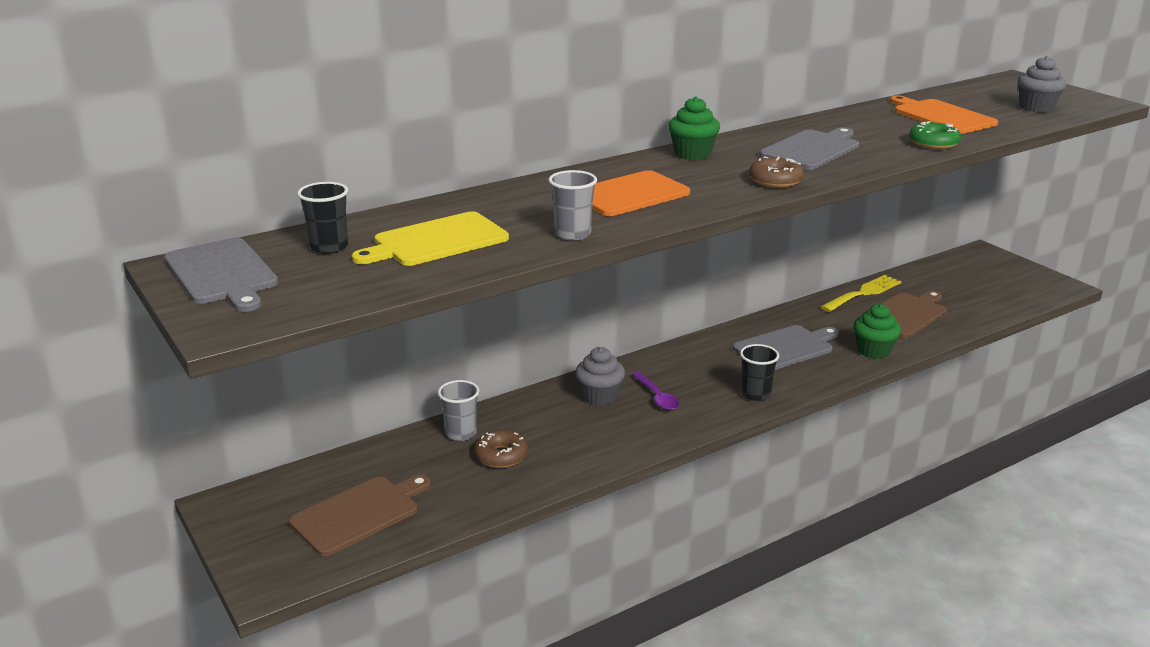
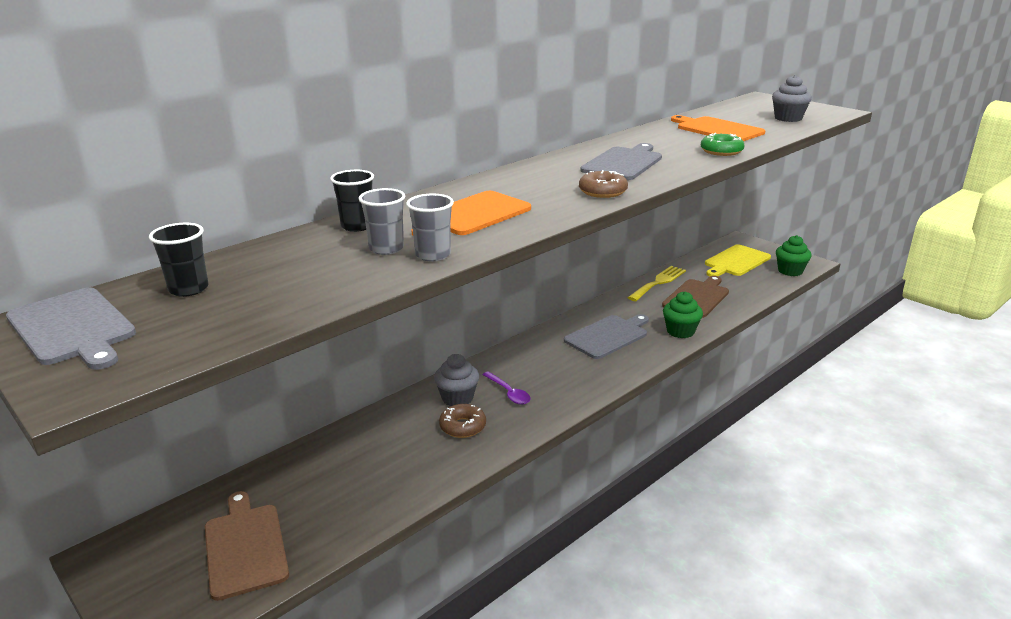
camera: 10 degrees left, 0 degrees up
(359, 513) = (245, 547): brown cutting board -> brown cutting board turned 60 degrees counterclockwise
(436, 241) = (299, 273): yellow cutting board -> yellow cutting board (736, 261)
(461, 433) = (335, 449): grey cup -> grey cup (386, 248)
(501, 456) = (377, 467): brown donut -> brown donut (462, 426)
(692, 154) = (522, 174): green cupcake -> green cupcake (790, 271)
(755, 394) = (593, 381): black cup -> black cup (357, 226)

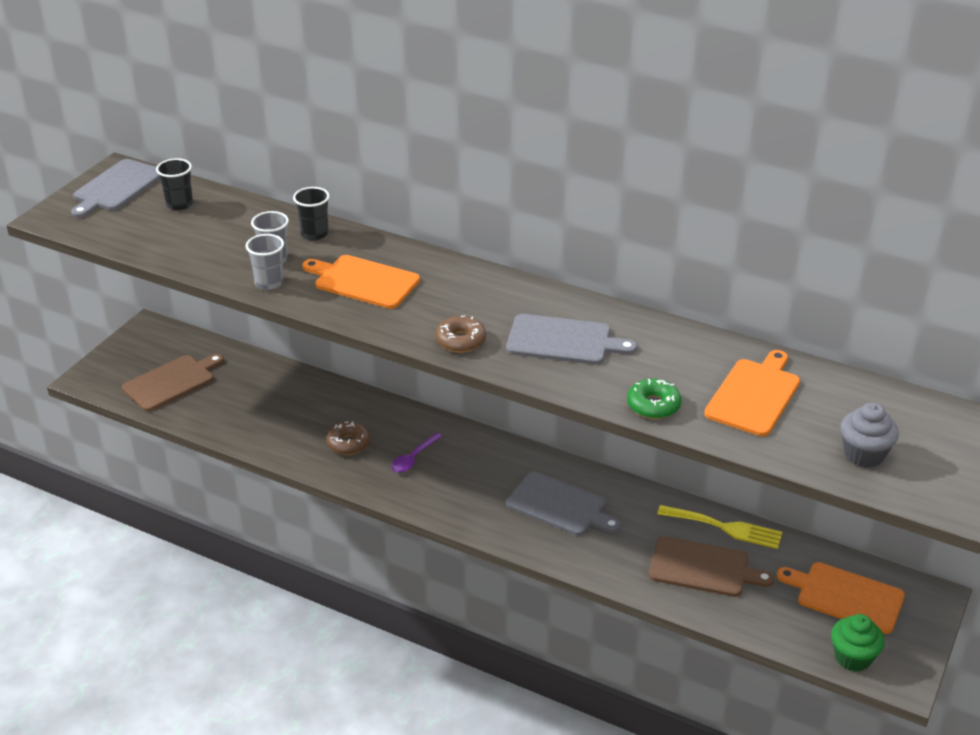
camera: 70 degrees right, 10 degrees up
(457, 398) = (391, 429): grey cupcake -> none
(680, 331) = (603, 563): green cupcake -> none
(736, 261) = (846, 597): yellow cutting board -> orange cutting board

